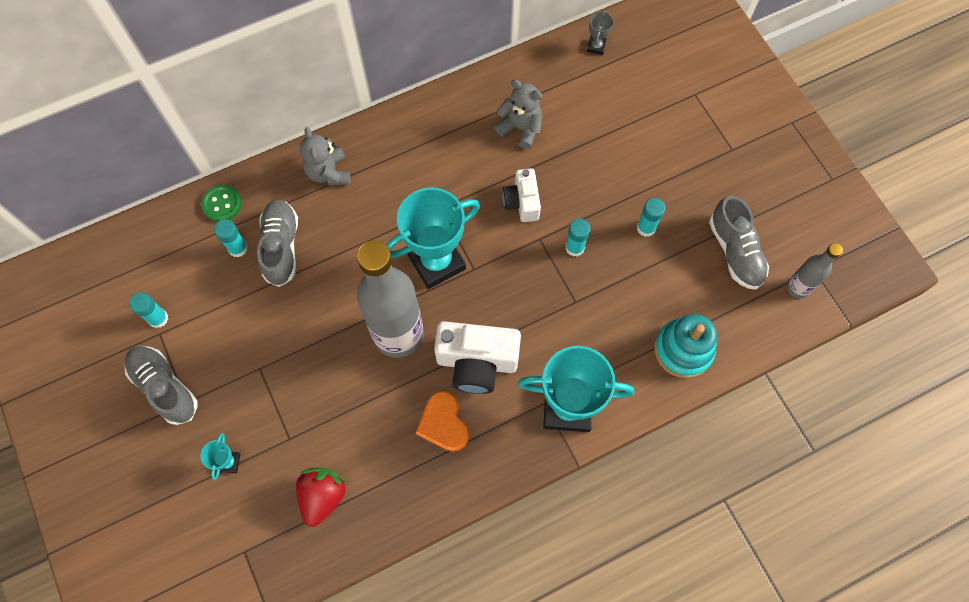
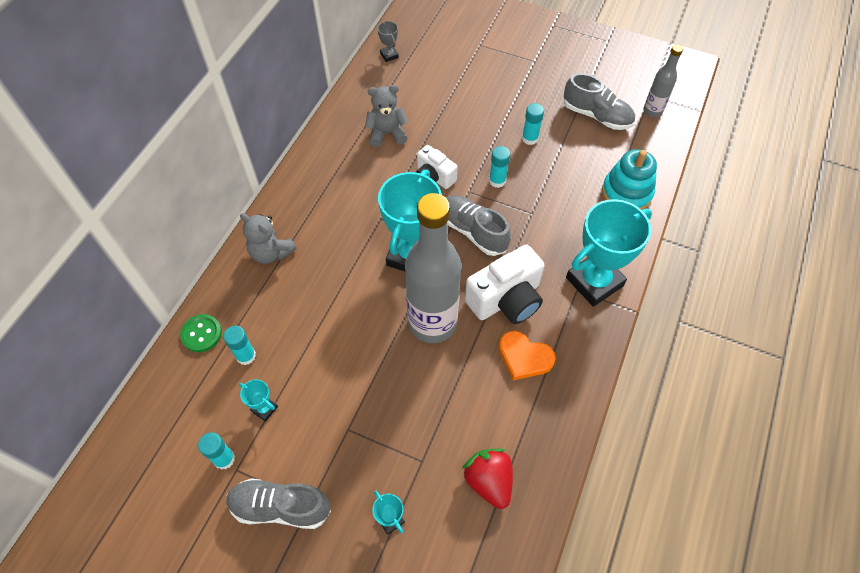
camera: 40 degrees left, 10 degrees down
(216, 302) = (264, 409): none -> turquoise trophy
(281, 247) = (282, 329): grey shoe -> grey shoe (473, 231)

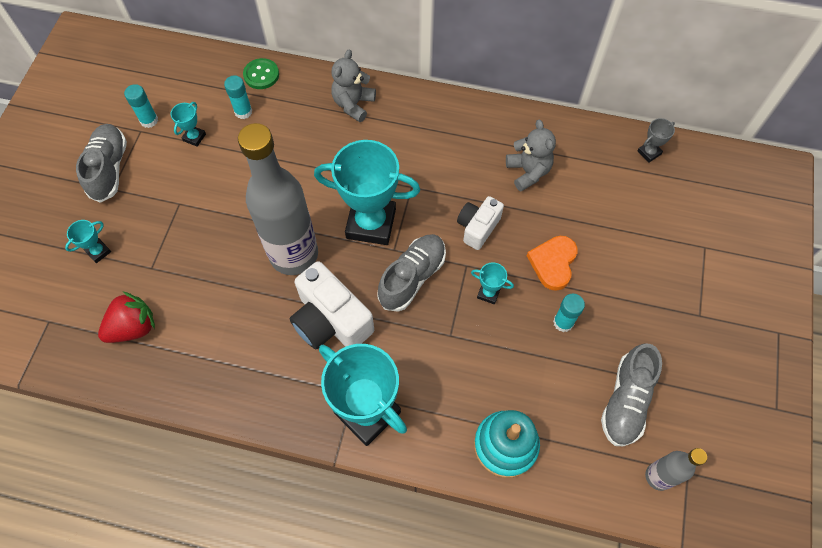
camera: 80 degrees right, 5 degrees up
(497, 181) = (488, 293): turquoise glue stick -> turquoise trophy
(524, 357) = (264, 346): orange heart -> orange heart (553, 263)

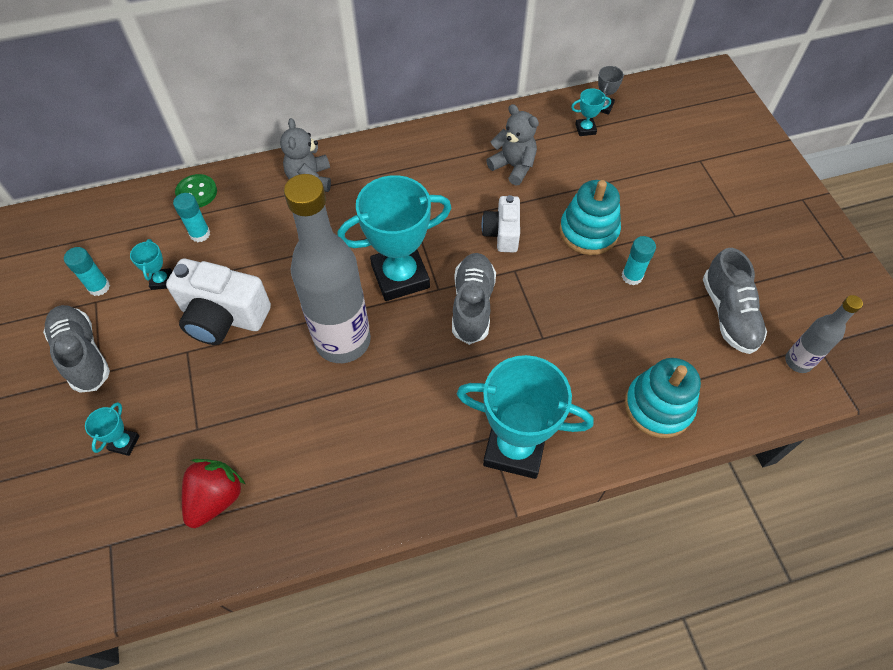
camera: 30 degrees left, 5 degrees down
(331, 320) = (422, 383): white camera -> white camera (223, 316)
(488, 293) = (551, 284): turquoise trophy -> turquoise trophy (585, 129)
(553, 263) = (588, 231): orange heart -> turquoise stacking toy

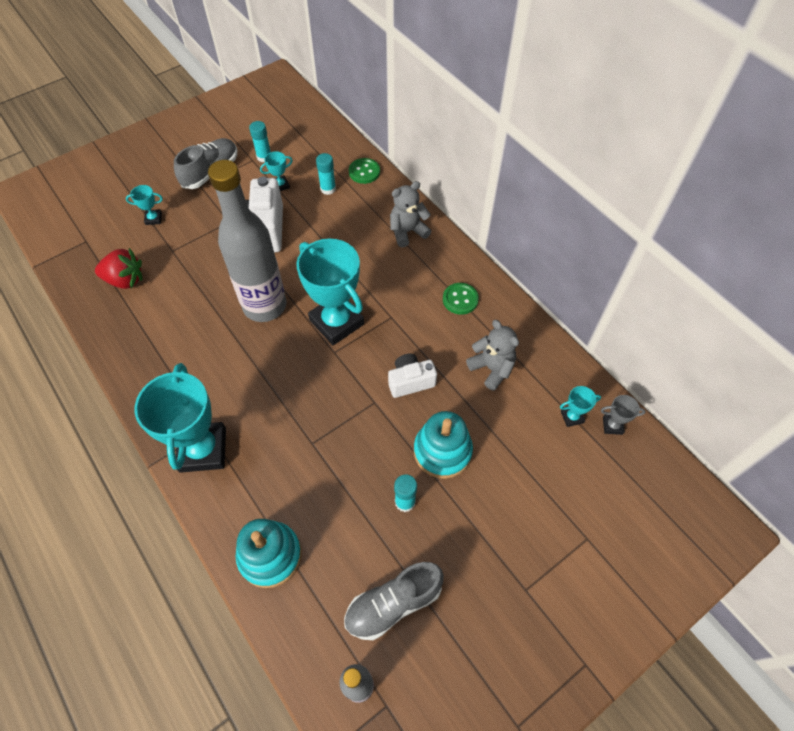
camera: 70 degrees right, 0 degrees up
(422, 164) = (460, 299): none -> green button
(472, 305) = (327, 381): grey shoe -> none
(513, 166) = (492, 368): grey teddy bear -> grey teddy bear turned 60 degrees counterclockwise
(585, 129) = (572, 417): turquoise trophy -> turquoise trophy turned 75 degrees counterclockwise

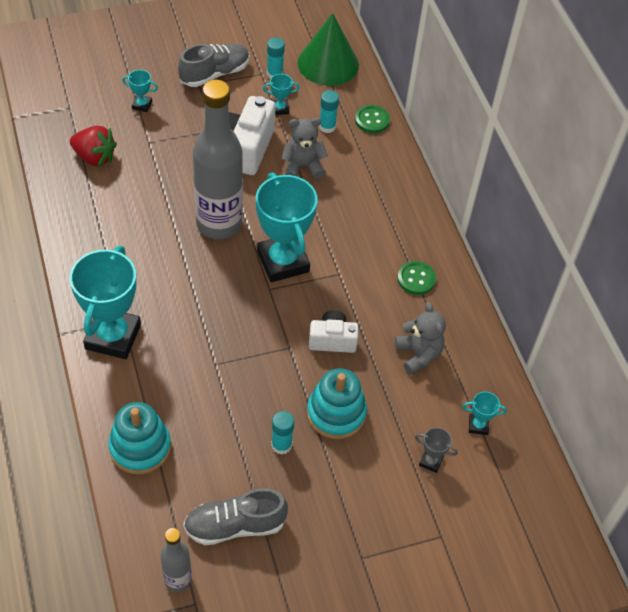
camera: 15 degrees right, 5 degrees down
(307, 135) = (328, 63): none -> green cone
(407, 231) = (391, 195): grey teddy bear -> grey teddy bear (303, 166)
(612, 425) = (515, 447): grey trophy -> grey trophy (431, 461)

